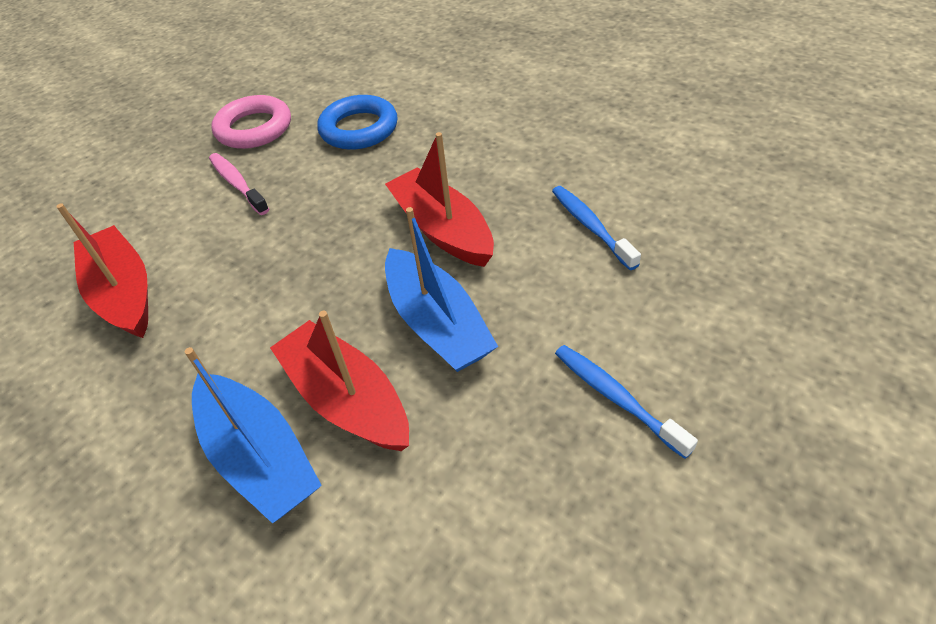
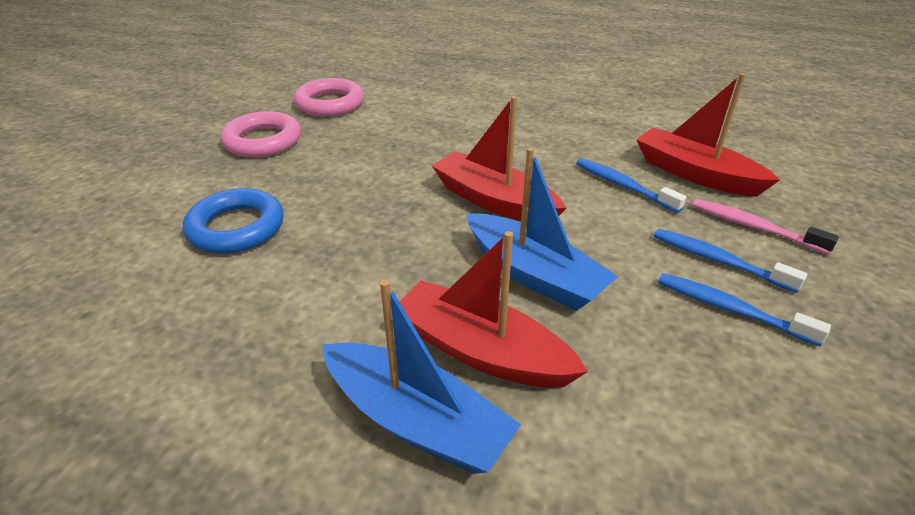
camera: 20 degrees left, 10 degrees down
(124, 293) = (180, 292): red boat -> red boat (695, 174)
(237, 184) = (267, 185): pink toothbrush -> pink toothbrush (753, 227)
(336, 85) = (330, 103): none -> pink ring
(359, 129) = (370, 134): blue ring -> blue ring (236, 228)
(639, 337) = (718, 260): none -> blue toothbrush

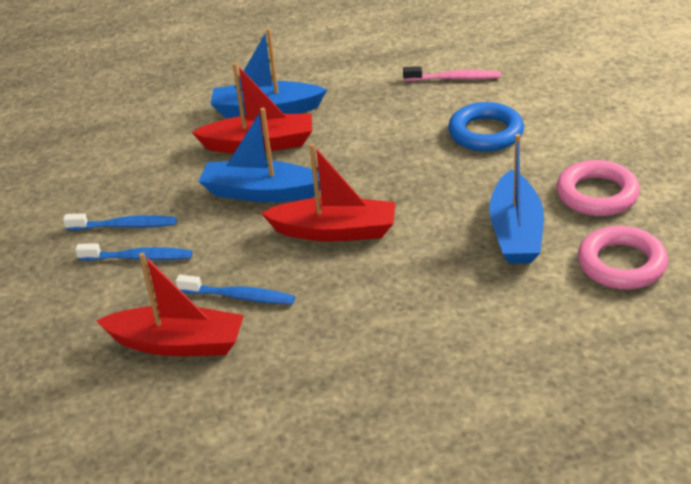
camera: 150 degrees right, 0 degrees up
(358, 143) = (516, 232): none -> blue boat
(753, 227) = (115, 302): pink toothbrush -> pink toothbrush (454, 78)

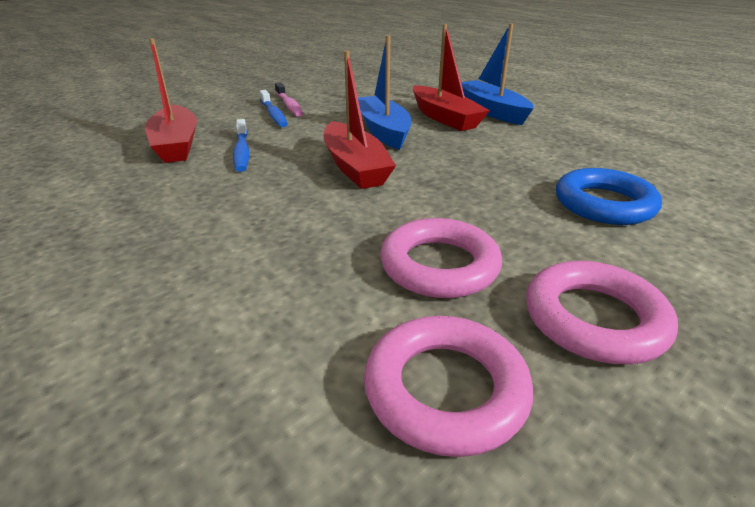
camera: 60 degrees right, 5 degrees down
(125, 226) = (307, 104): blue toothbrush -> none
(454, 78) = (668, 167): pink toothbrush -> pink toothbrush (289, 105)
(516, 232) = (439, 265): blue boat -> pink ring

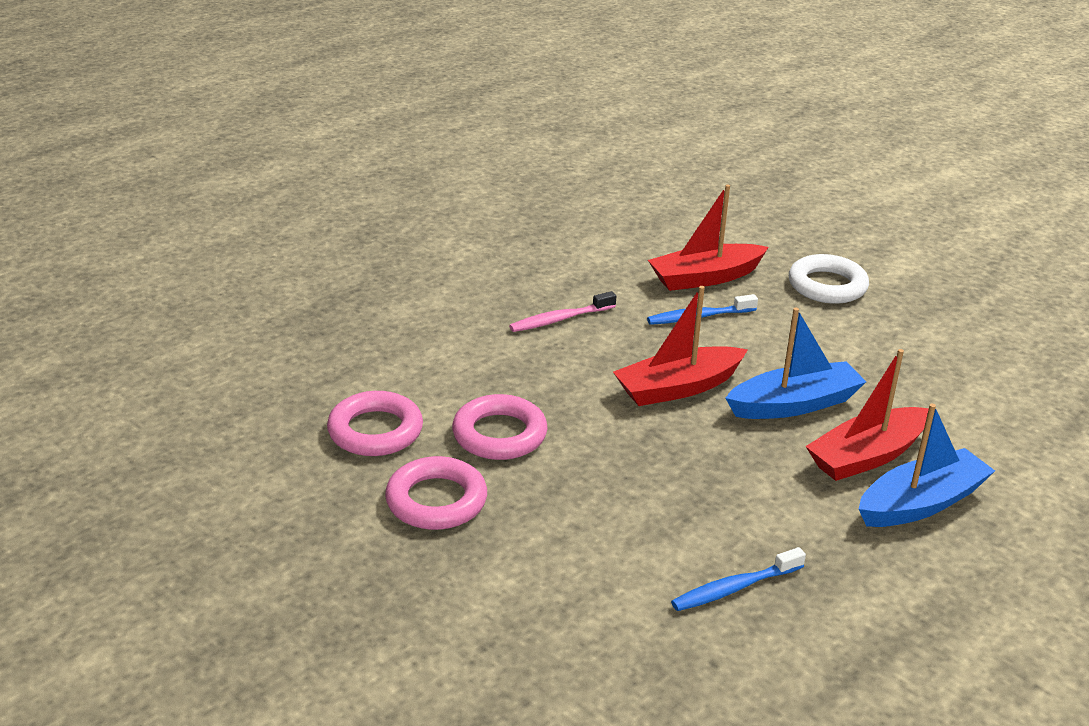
camera: 85 degrees right, 0 degrees up
(224, 109) = (827, 286): none -> white ring
(273, 114) = (823, 321): blue toothbrush -> blue toothbrush (734, 588)
(289, 105) = (864, 328): pink toothbrush -> pink toothbrush (560, 319)
(604, 204) = (622, 549): blue ring -> none

